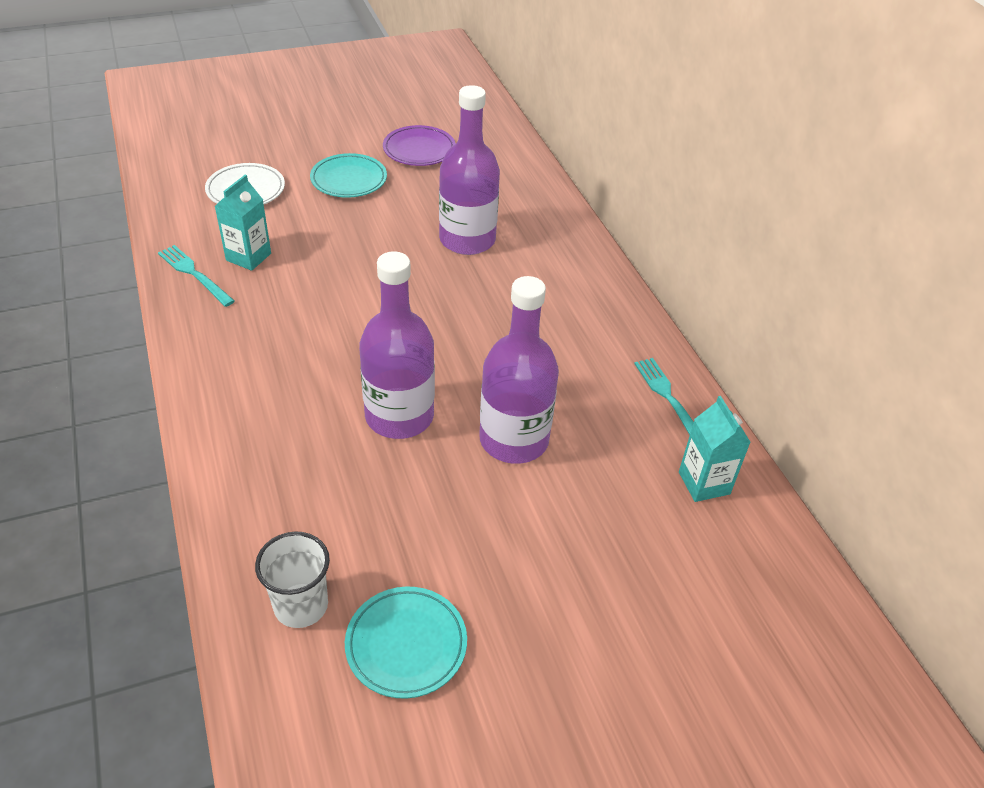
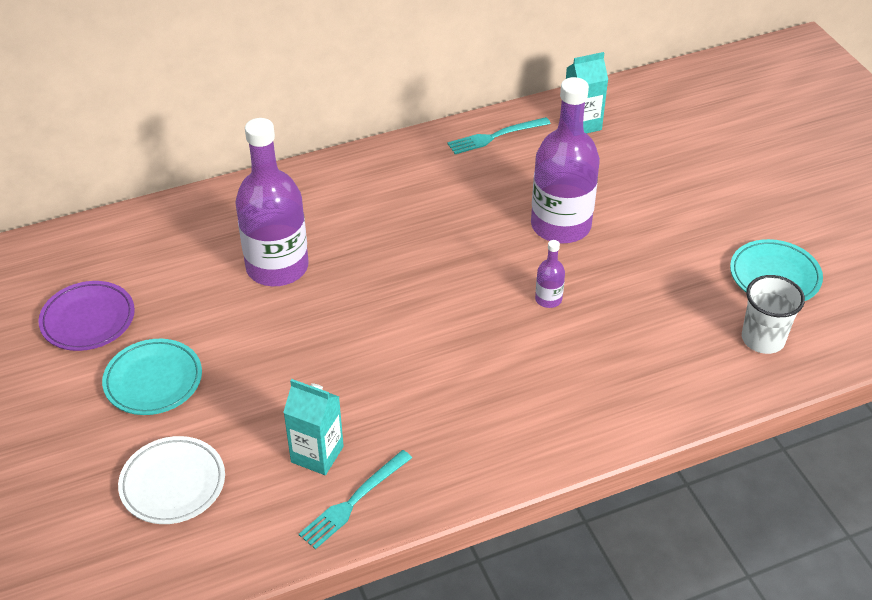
camera: 90 degrees left, 0 degrees up
(399, 416) = (548, 299): purple bottle -> purple bottle, size x0.42

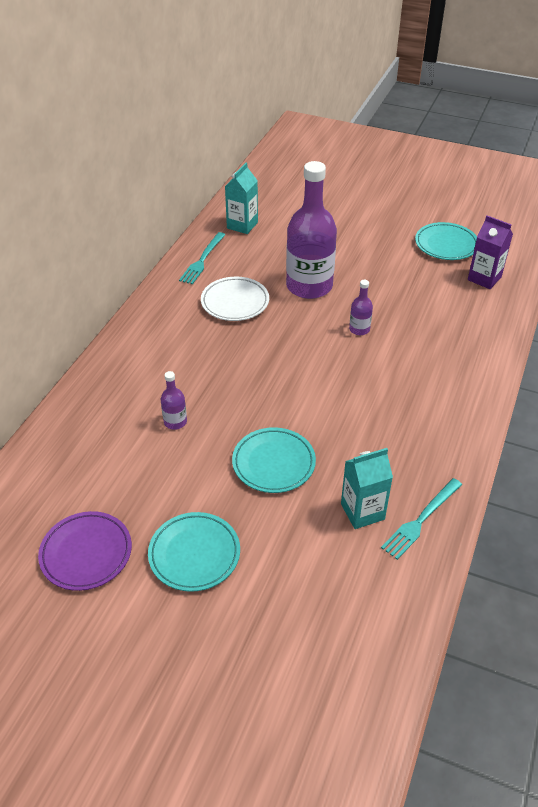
camera: 45 degrees left, 0 degrees up
(173, 484) = (303, 606): white plate -> white plate (235, 302)
(277, 267) = (175, 422): purple bottle -> purple bottle, size x0.42
(304, 359) = (273, 463): none -> turquoise plate
(353, 501) = (421, 520): turquoise fork -> turquoise fork turned 45 degrees clockwise
(763, 339) = (484, 278): white cup -> purple carton

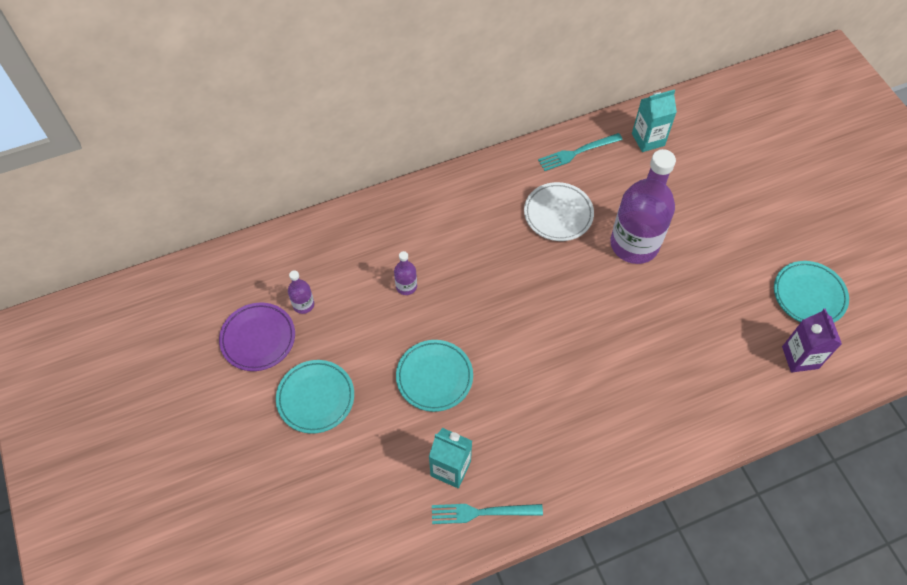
camera: 45 degrees right, 15 degrees up
(359, 329) = (627, 318): purple bottle -> purple bottle (303, 305)

